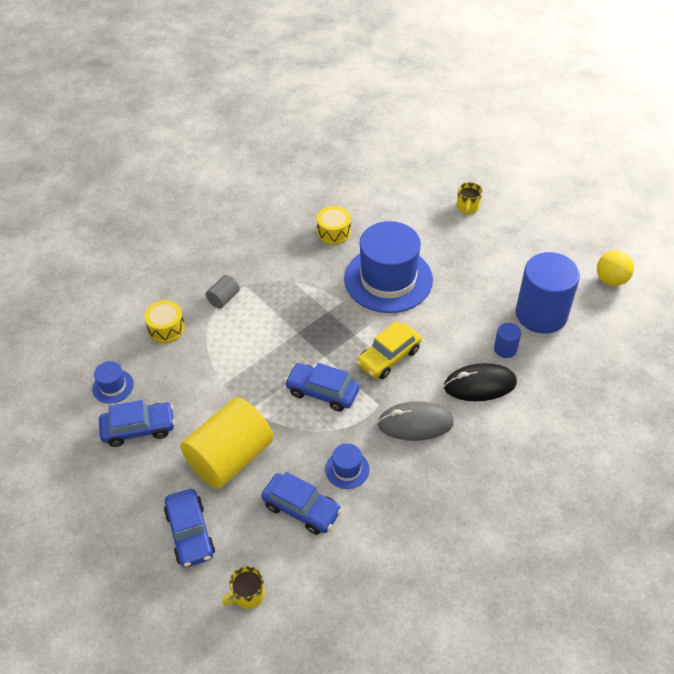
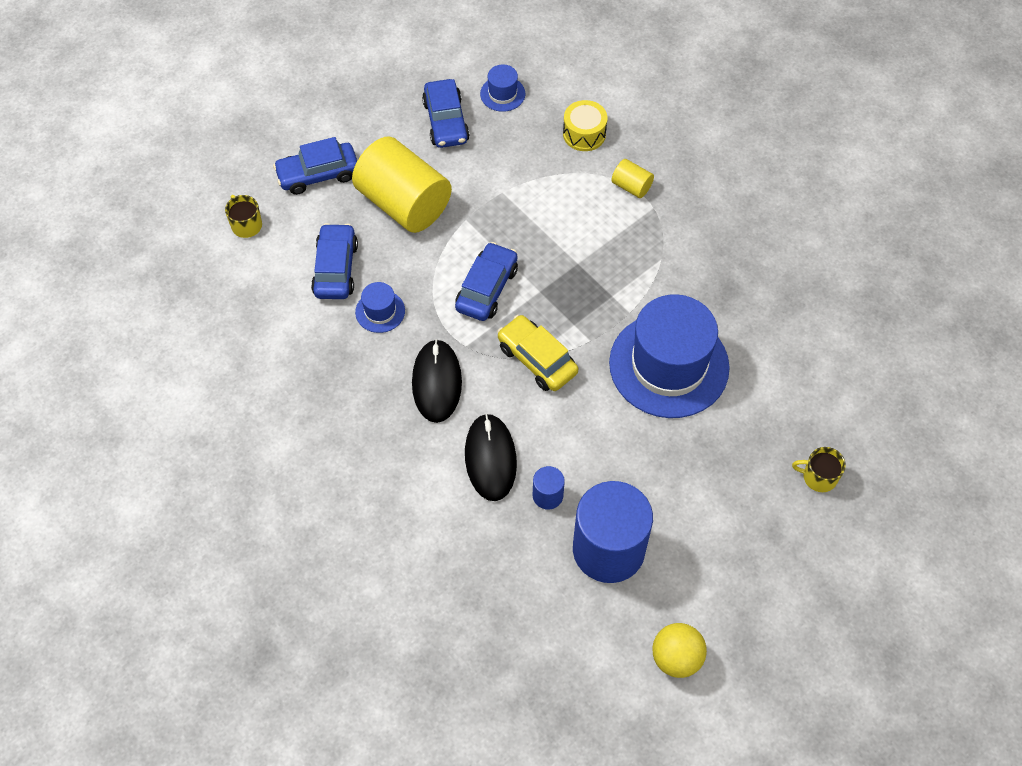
camera: 90 degrees right, 10 degrees up
(224, 298) = (631, 186): grey cylinder -> yellow cylinder
(301, 508) = (335, 269): blue car -> blue car turned 150 degrees clockwise
(333, 232) = (754, 303): yellow drum -> none
(415, 423) = (436, 382): grey mouse -> black mouse

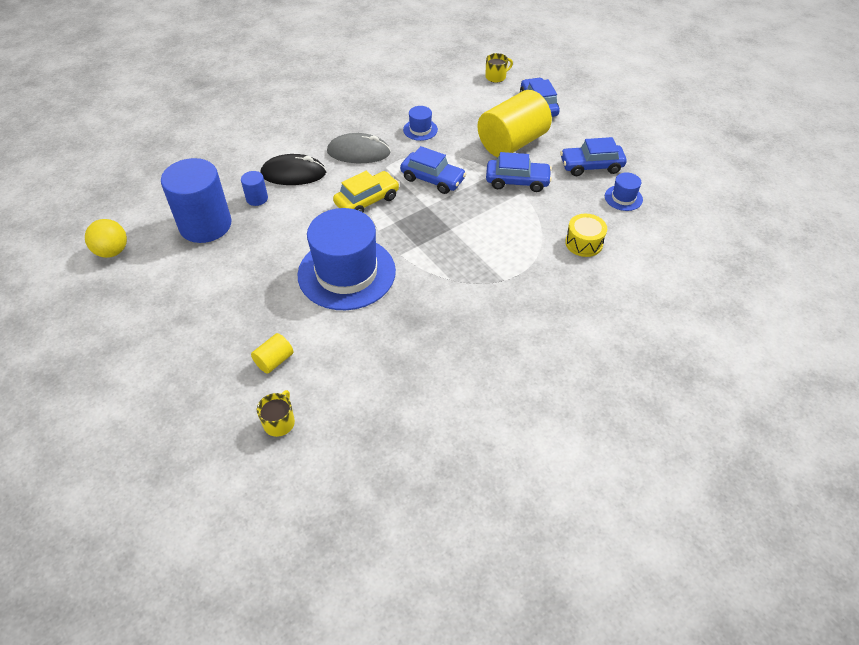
camera: 95 degrees right, 10 degrees down
(335, 269) = (457, 112): blue car -> blue car (517, 181)
(436, 382) = (358, 152): black mouse -> grey mouse
(631, 186) = (527, 268): yellow cylinder -> yellow cylinder (274, 360)
(818, 477) = (219, 356): yellow mug -> yellow mug (279, 422)

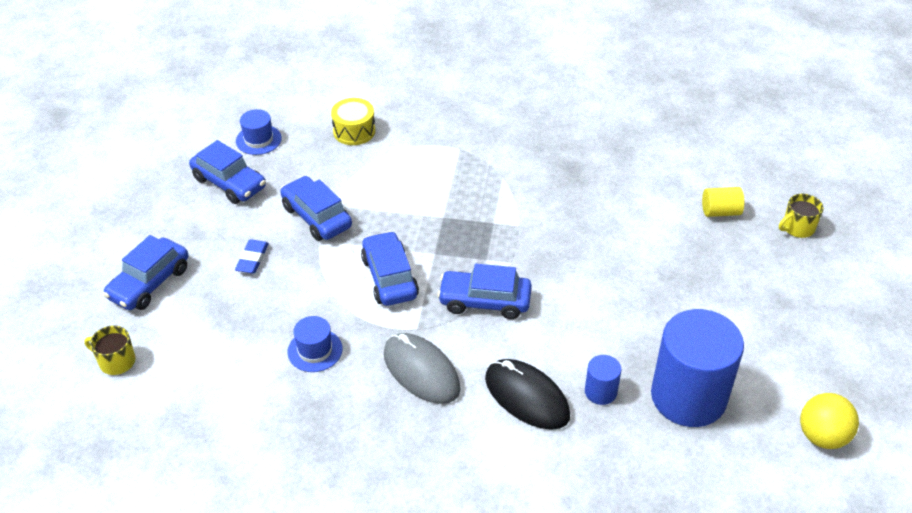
camera: 135 degrees left, 5 degrees down
(279, 422) = (751, 168): yellow mug -> yellow mug (797, 228)
(346, 273) = (586, 242): blue hat -> none
(367, 200) = (484, 301): yellow car -> blue car
(512, 143) = (252, 259): yellow cylinder -> blue eraser

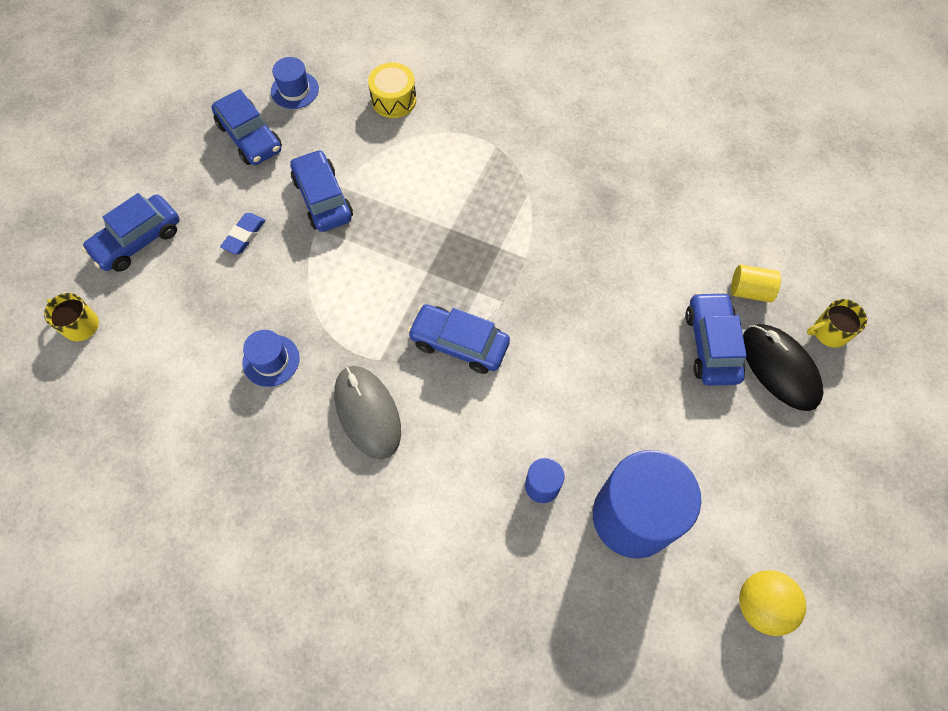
camera: 15 degrees right, 20 degrees up
(389, 277) = (372, 290): blue car -> blue car (711, 345)
(526, 397) = (463, 472): black mouse -> black mouse (780, 368)

